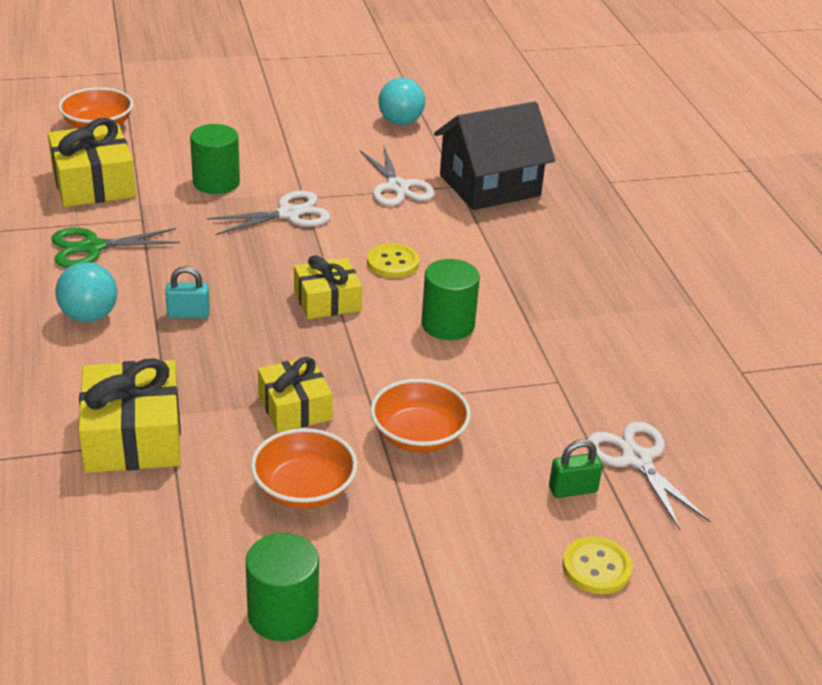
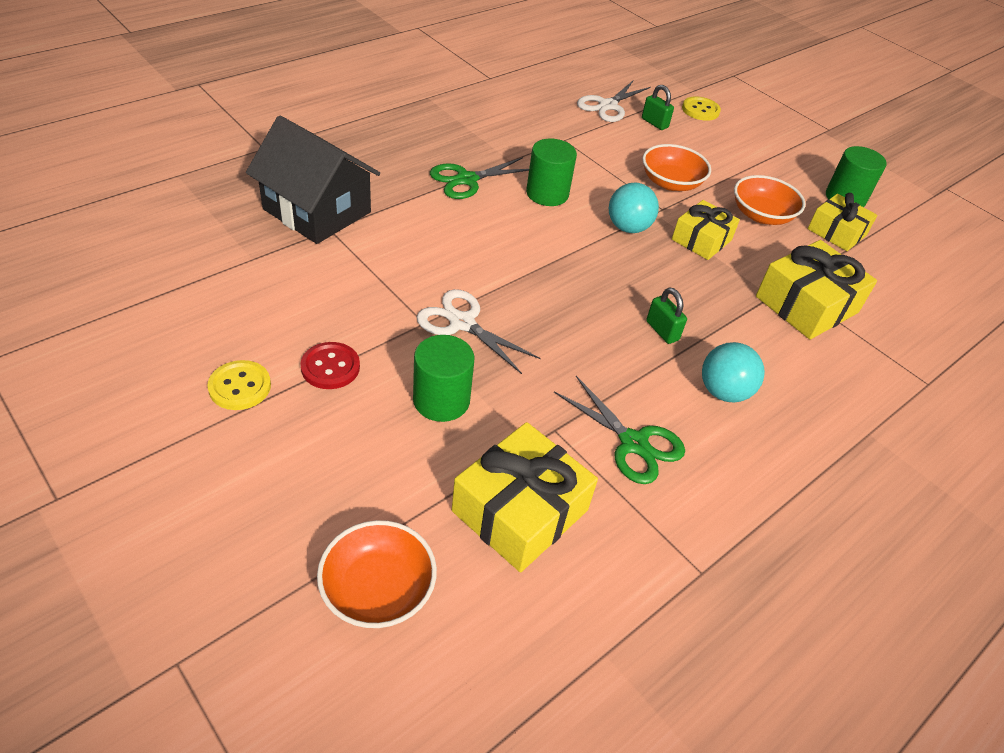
camera: 120 degrees left, 10 degrees up
(188, 314) = (662, 331): turquoise padlock -> green padlock
(288, 150) = (330, 367): none -> red button
(327, 300) = (573, 259): yellow gift -> yellow gift (836, 232)
(393, 263) = (490, 238): yellow button -> yellow button (240, 387)
(397, 187) = (359, 266): white scissors -> none
(400, 122) = (208, 298): turquoise ball -> turquoise ball (628, 228)
(501, 279) = (467, 180): none -> green scissors

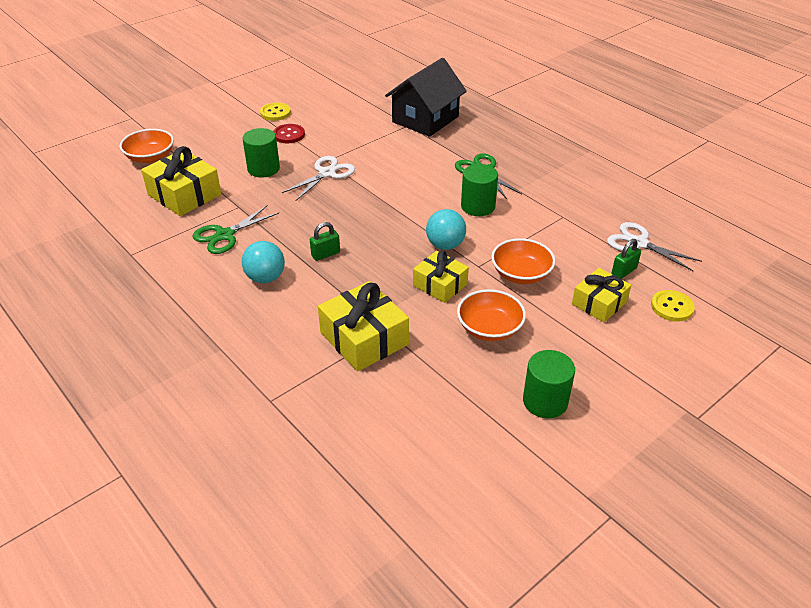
camera: 95 degrees right, 5 degrees down
(836, 232) = (478, 381): yellow gift -> yellow gift (599, 303)

